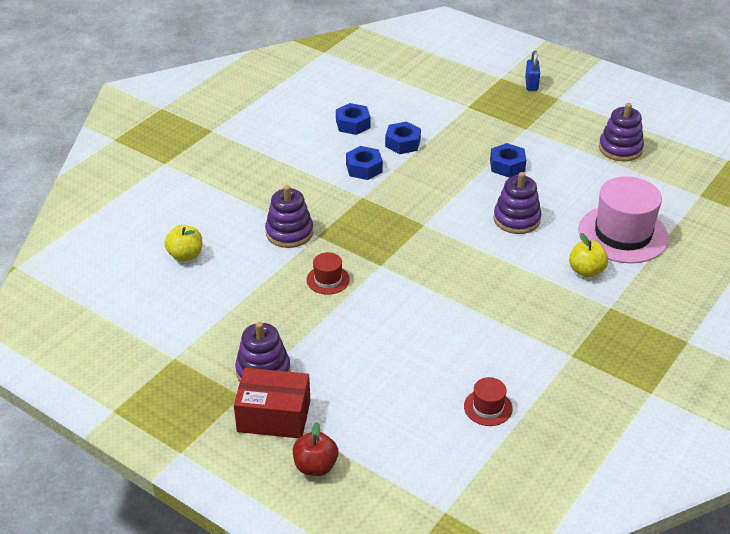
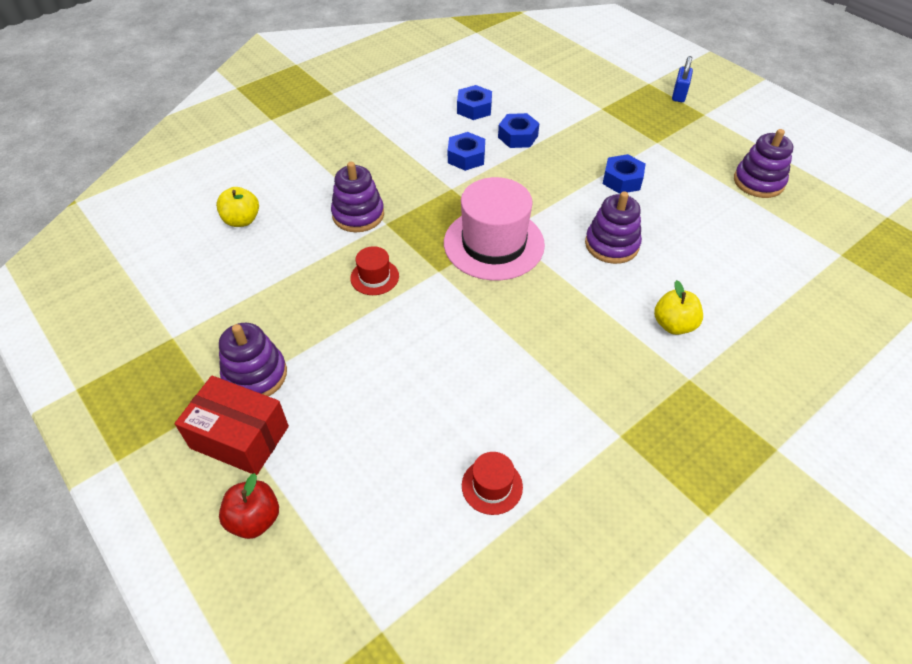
camera: 15 degrees right, 10 degrees up
(623, 234) = (732, 286): pink hat -> pink hat (494, 243)

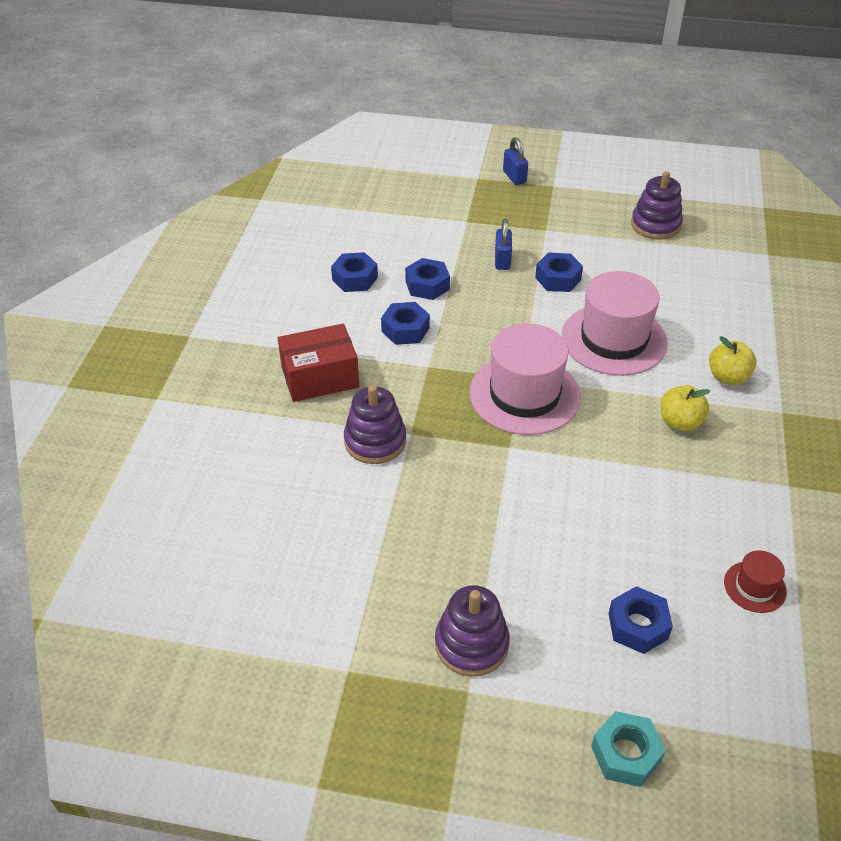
camera: 40 degrees left, 5 degrees down
(240, 437) = (528, 703): red box -> red box (320, 377)
(242, 220) = (266, 517): yellow apple -> yellow apple (680, 422)
(255, 519) = (626, 754): red apple -> turquoise nut
(371, 445) = (638, 626): none -> blue nut
(374, 277) = (463, 488): red hat -> none
(594, 147) = (502, 260): none -> blue padlock
(611, 245) = (614, 339): purple stacking toy -> pink hat

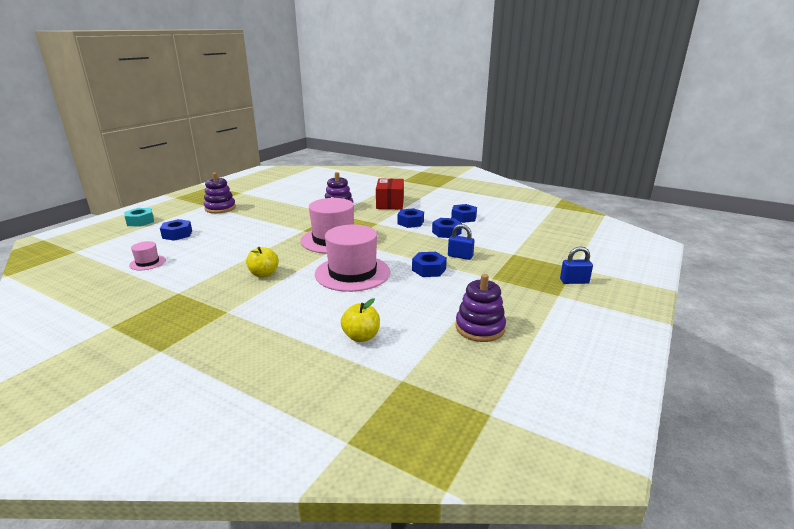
camera: 110 degrees right, 20 degrees down
(727, 377) = (278, 302): yellow apple -> yellow apple (361, 337)
(754, 587) = (147, 262): red hat -> pink hat

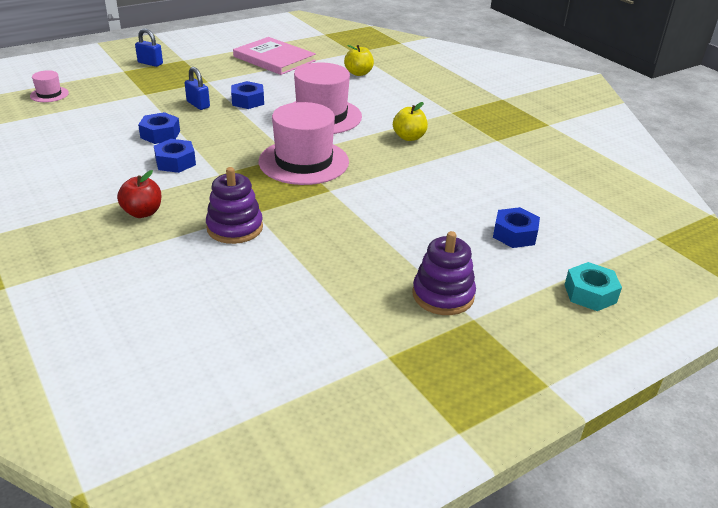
camera: 155 degrees left, 10 degrees up
(147, 262) = (541, 188): pink hat -> pink hat (49, 94)
(390, 203) = (142, 213): red box -> red apple
(463, 218) = (96, 150): blue nut -> none
(480, 328) = (274, 59): purple stacking toy -> pink book

